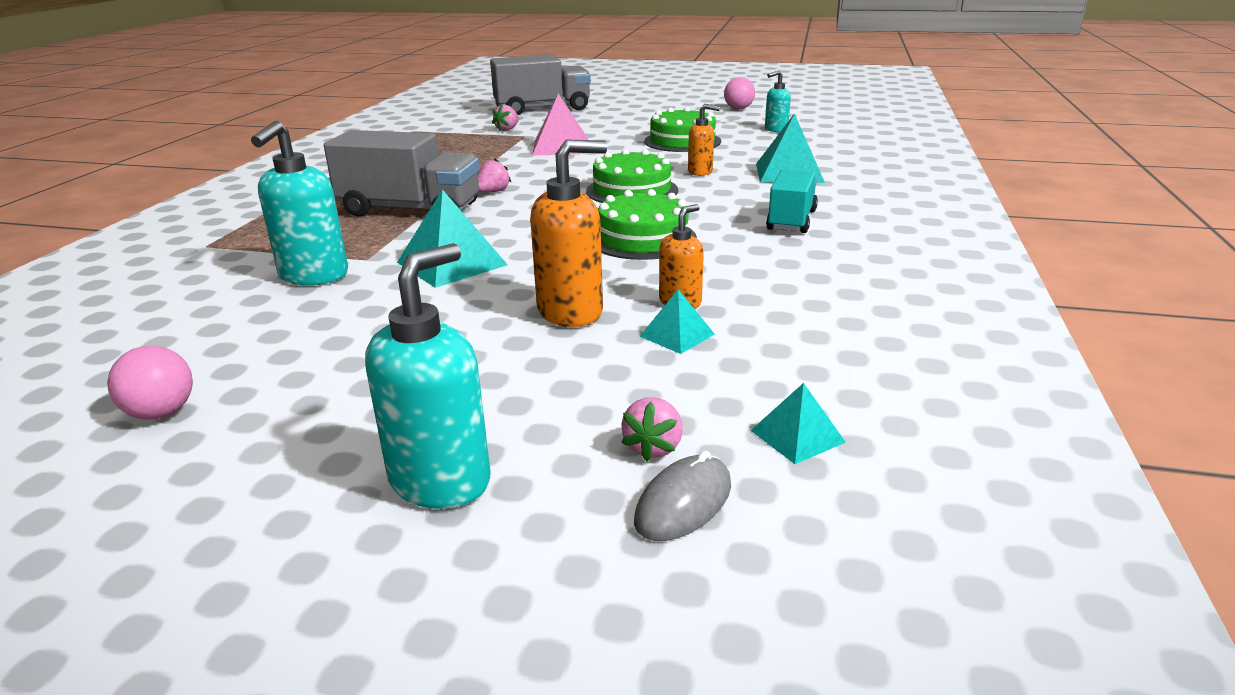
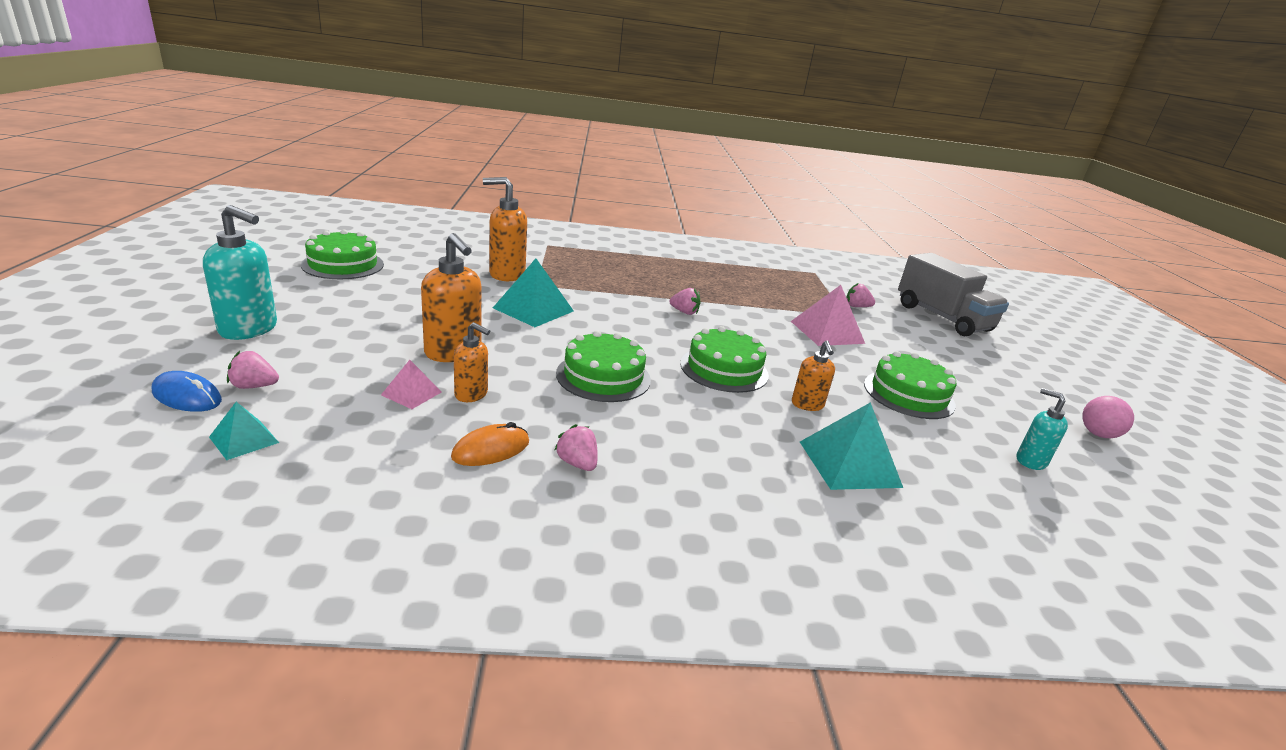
camera: 70 degrees right, 0 degrees up
(161, 413) = (343, 264): pink ball -> green cake
(313, 276) = (506, 274): turquoise soap dispenser -> orange soap dispenser
(410, 210) = (630, 288): grey truck -> none
(677, 335) = (411, 393): turquoise pyramid -> pink pyramid
(683, 503) = (187, 396): grey mouse -> blue mouse
(791, 221) = (683, 457): turquoise truck -> none
(793, 294) = (491, 449): none -> orange mouse
(809, 259) = (577, 463): none -> pink strawberry

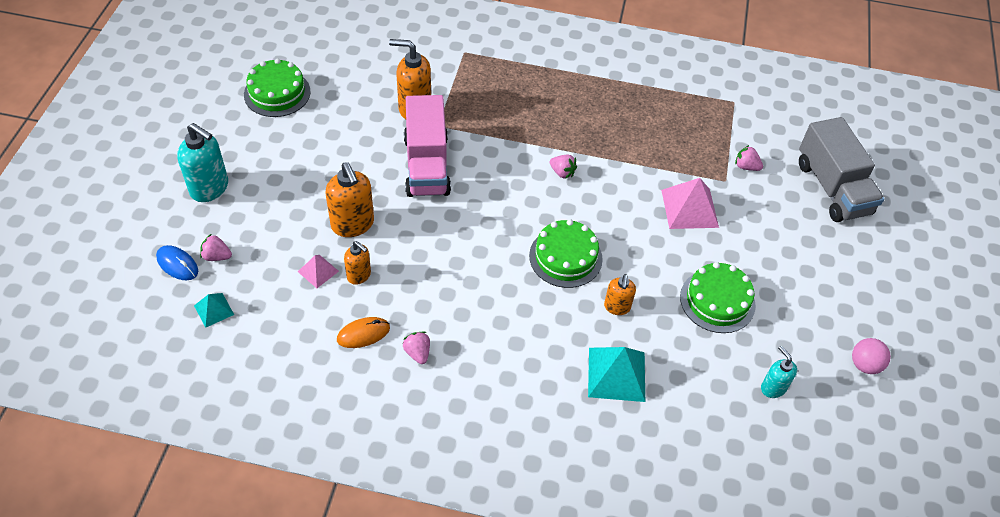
camera: 15 degrees right, 25 degrees up
(533, 309) = (427, 165): turquoise pyramid -> pink truck
(603, 376) = (461, 261): green cake -> none

